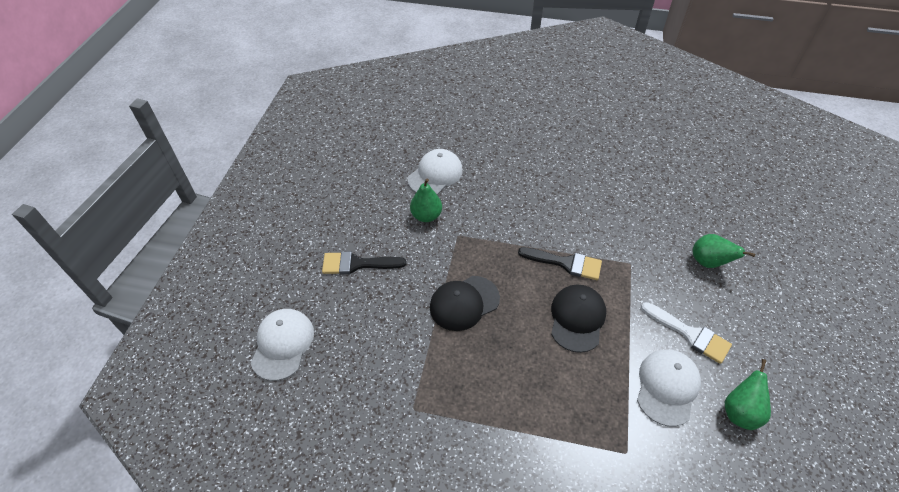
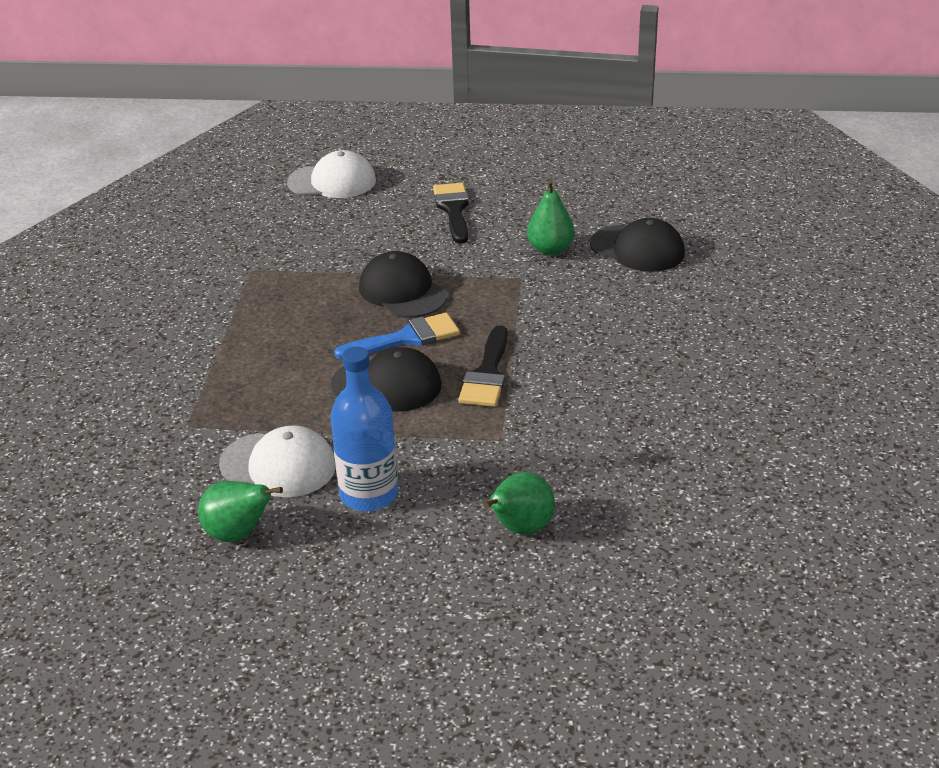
camera: 85 degrees right, 15 degrees down
(435, 175) = (637, 249): white cap -> black cap
(523, 304) = (406, 338): none -> blue brush
(690, 334) = (369, 494): white brush -> blue bottle

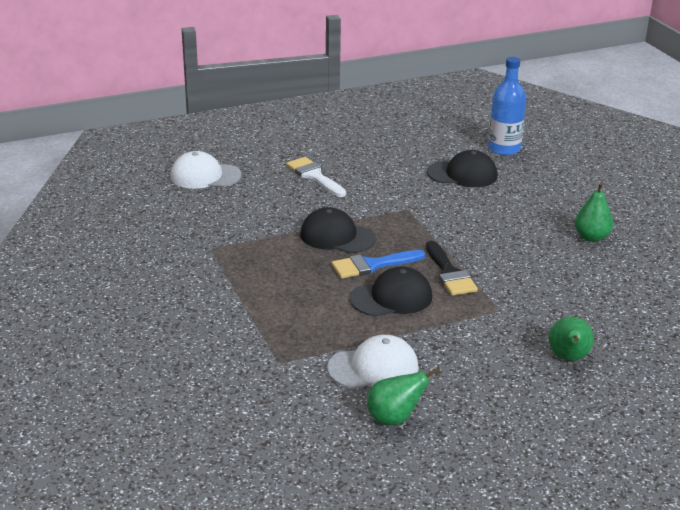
camera: 30 degrees left, 5 degrees down
(332, 182) = (205, 176): white cap -> white cap turned 150 degrees counterclockwise
(369, 494) = (454, 367): blue bottle -> blue bottle (504, 149)
(406, 338) = (372, 265): blue brush -> blue brush turned 150 degrees counterclockwise
(453, 210) = (314, 176): black brush -> white brush
(550, 249) = (407, 187): green pear -> green pear (591, 237)

